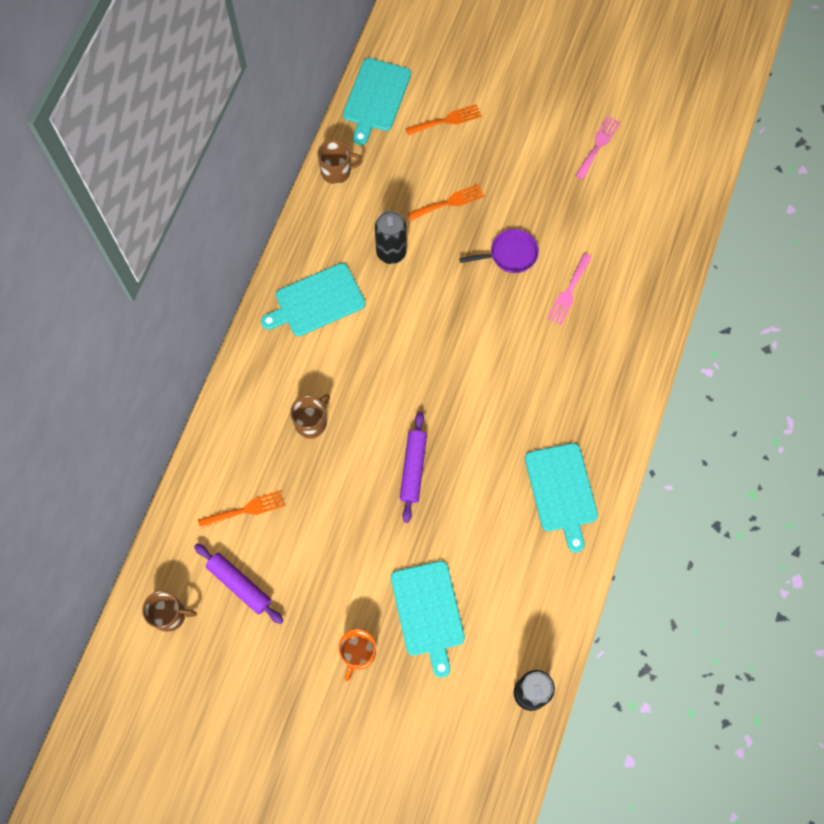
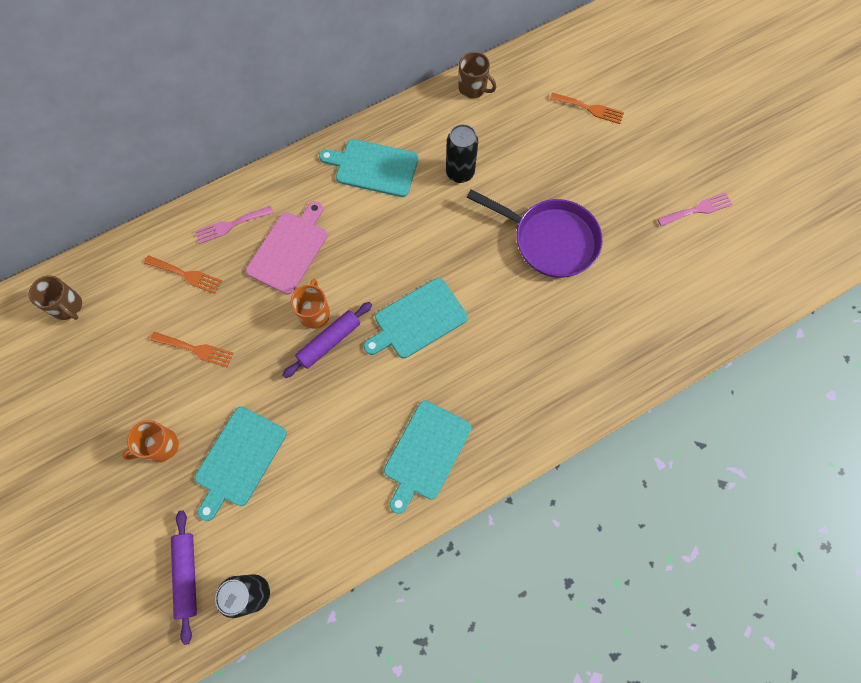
camera: 40 degrees right, 0 degrees up
(239, 585) = (131, 324): purple rolling pin -> purple rolling pin (187, 575)
(311, 422) = (289, 250): brown mug -> pink cutting board
(376, 98) = (550, 57): turquoise cutting board -> turquoise cutting board (418, 320)
(380, 456) = (314, 313): none -> orange mug
(449, 202) = (537, 168): orange fork -> orange fork (195, 349)
(510, 254) = (550, 240): purple pan -> purple pan, size x1.78
(569, 292) = (572, 303): pink fork -> pink fork (231, 225)

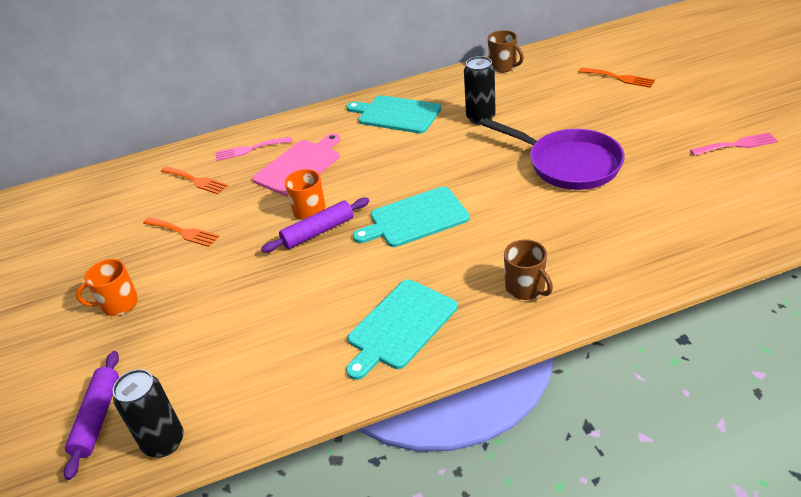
camera: 15 degrees right, 30 degrees down
(67, 306) = (79, 199): brown mug -> brown mug (526, 288)
(239, 459) = (193, 319): turquoise cutting board -> none

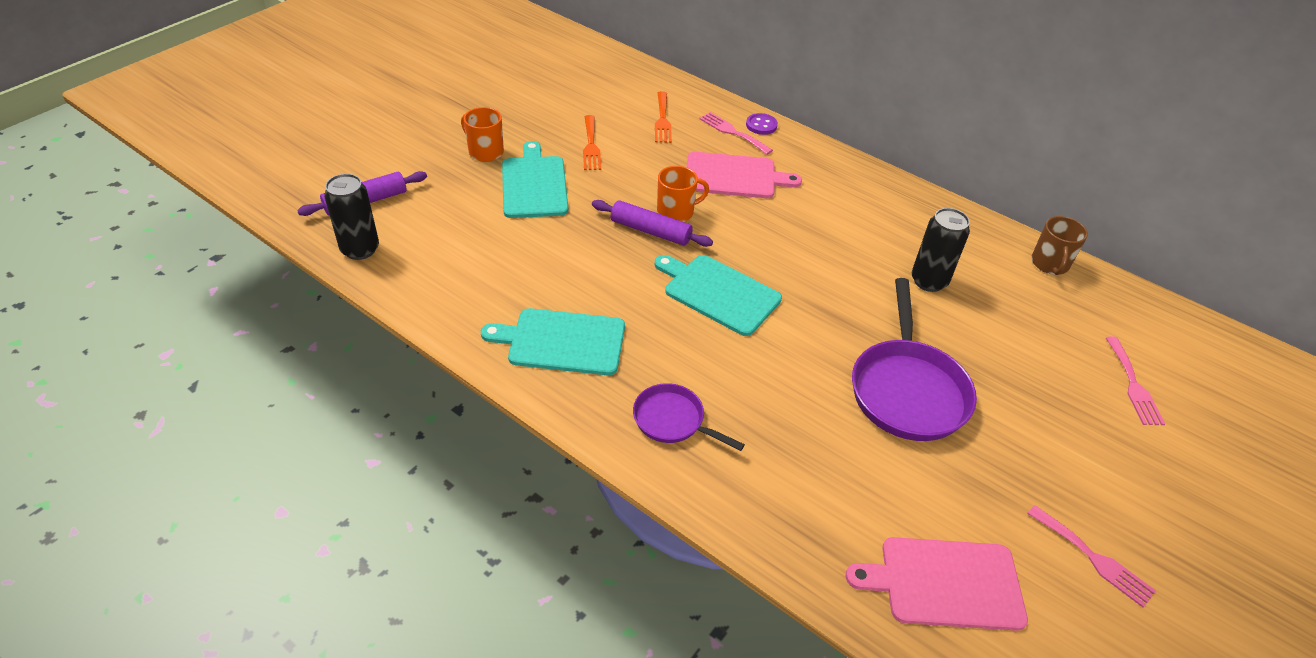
camera: 50 degrees right, 5 degrees up
(257, 133) = (761, 125): none -> purple button
(396, 114) = (875, 210): turquoise cutting board -> turquoise cutting board (534, 184)
(526, 288) = (673, 420): brown mug -> purple pan
(619, 78) = (1133, 385): orange fork -> pink fork
(731, 209) = (945, 583): none -> pink cutting board

